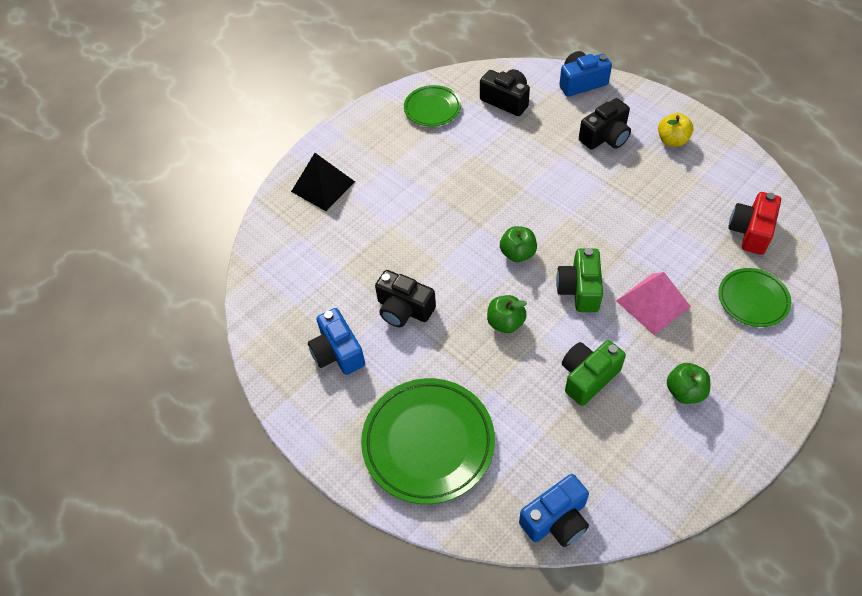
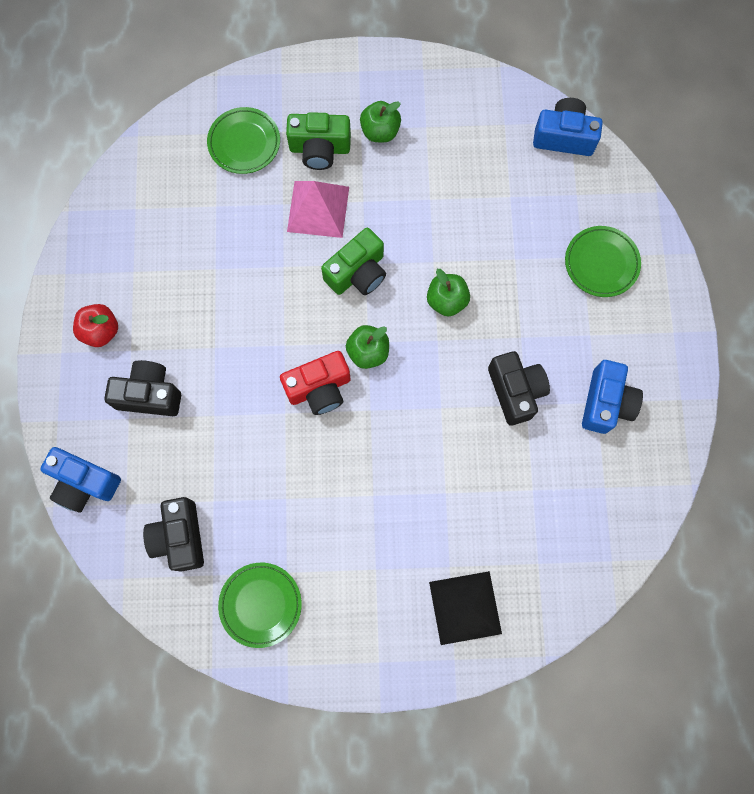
camera: 140 degrees left, 20 degrees up
(428, 442) = (601, 263): green plate -> green plate, size x0.57
(588, 377) = (434, 202): green camera -> green camera (319, 149)
(672, 140) = (101, 331): yellow apple -> red apple
(750, 231) = (166, 191): red camera -> red camera (319, 388)

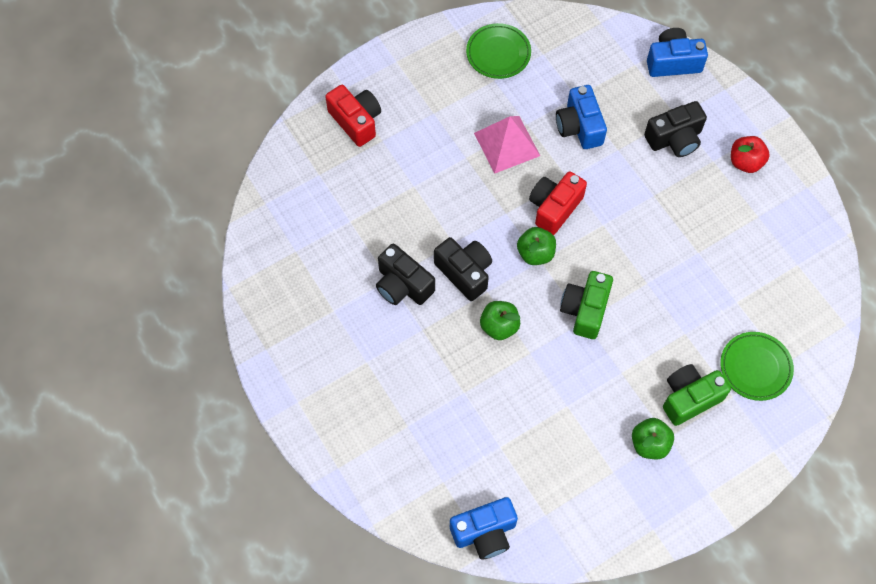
camera: 150 degrees right, 10 degrees down
(180, 537) = (582, 64): black camera -> black camera (464, 272)
(318, 209) = (653, 345): pink pyramid -> pink pyramid (507, 144)
(465, 608) = (356, 121): black pyramid -> red camera
(601, 263) = (388, 429): green plate -> none
(606, 403) = (326, 314): blue camera -> blue camera (579, 126)

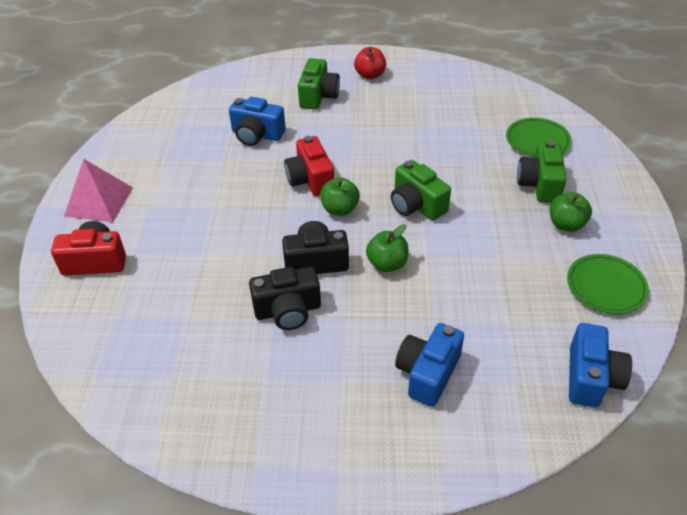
camera: 55 degrees left, 20 degrees down
(498, 53) = (145, 147): green plate -> green plate (605, 287)
(507, 144) = (227, 179): pink pyramid -> pink pyramid (99, 201)
(673, 62) = (259, 71): blue camera -> blue camera (427, 373)
(674, 139) = (318, 96): black camera -> green camera

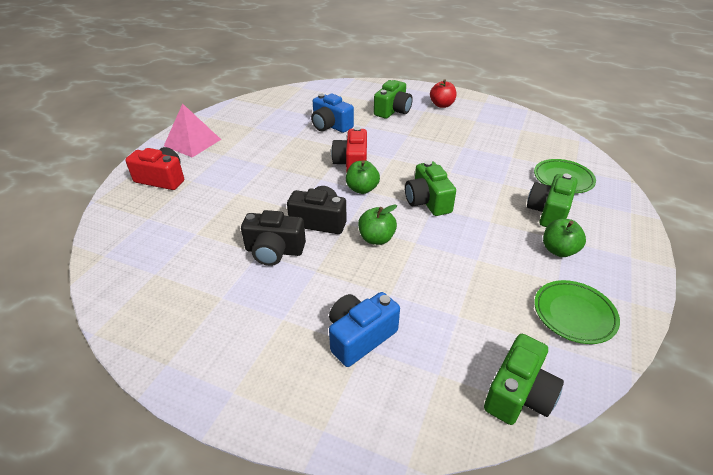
camera: 20 degrees right, 5 degrees down
(591, 378) = (518, 394): blue camera -> green camera

